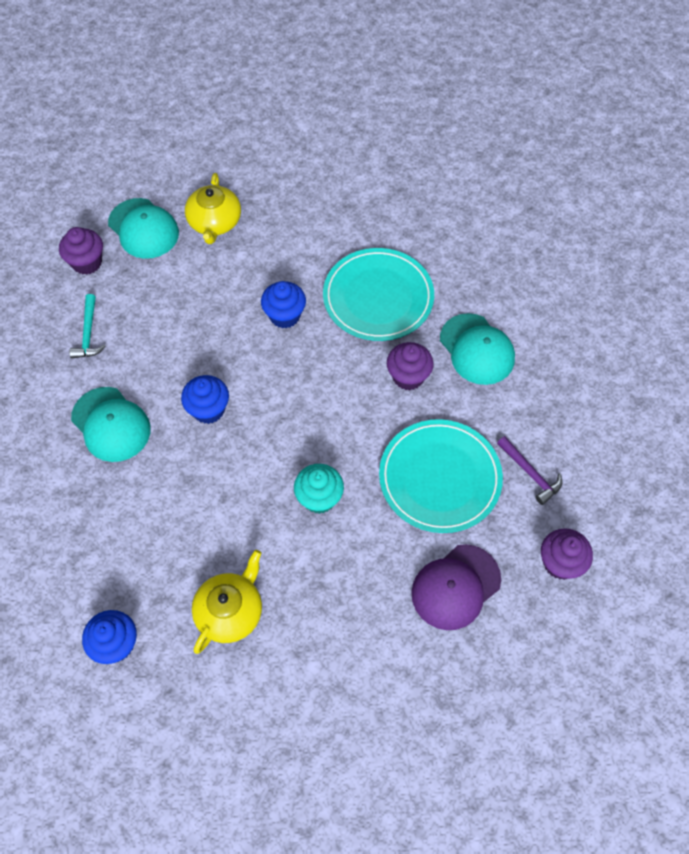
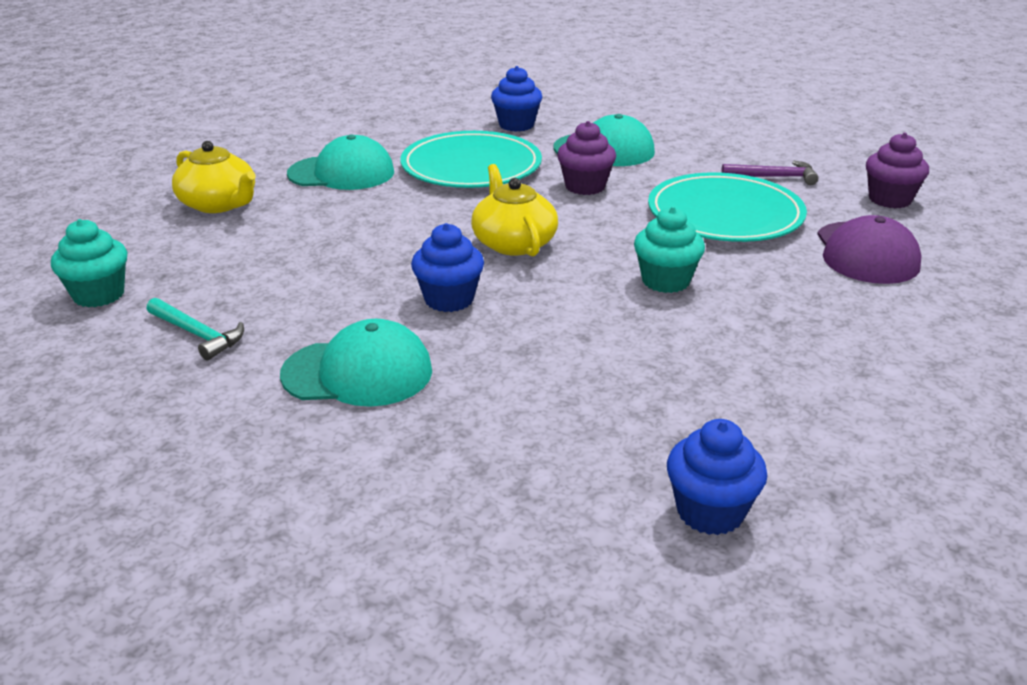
camera: 50 degrees left, 30 degrees down
(87, 262) = (99, 295): purple cupcake -> turquoise cupcake
(143, 229) = (136, 243): turquoise cap -> turquoise cap (342, 173)
(230, 611) = (755, 395): yellow teapot -> yellow teapot (513, 243)
(284, 315) = (407, 214): blue cupcake -> blue cupcake (516, 125)

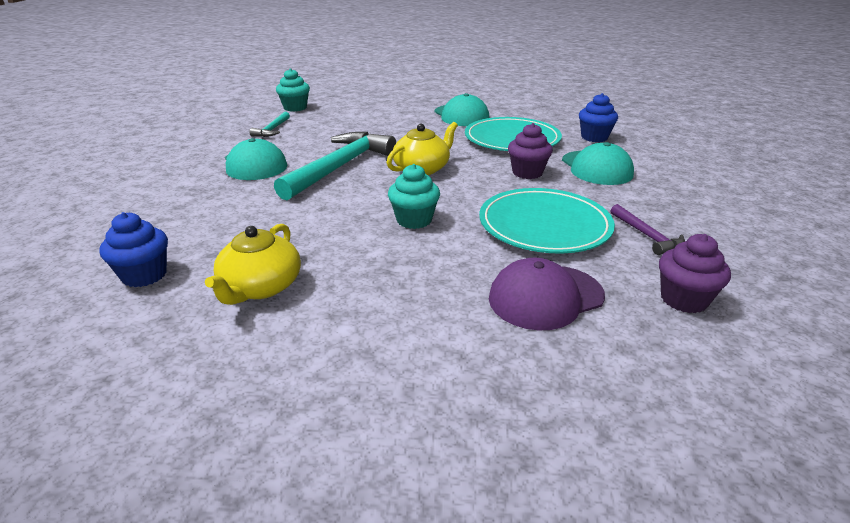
camera: 65 degrees right, 0 degrees up
(219, 204) = (397, 104): yellow teapot -> yellow teapot (260, 287)
(449, 299) = (340, 167): blue cupcake -> turquoise hammer

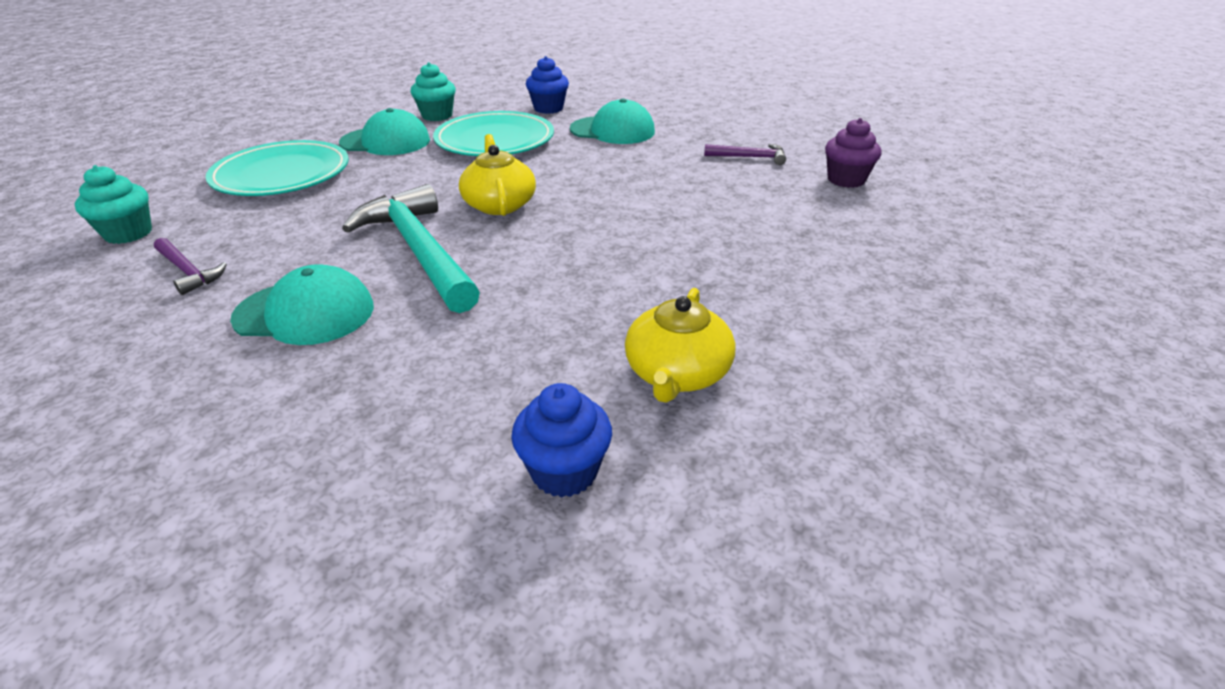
camera: 60 degrees left, 5 degrees up
(260, 287) = (677, 373): yellow teapot -> yellow teapot turned 60 degrees clockwise
(272, 130) = (188, 272): turquoise hammer -> purple hammer
(414, 220) = (617, 243): turquoise cupcake -> turquoise cupcake (437, 116)
(527, 173) = (583, 159): purple cupcake -> none
(544, 225) = (694, 187): turquoise plate -> turquoise plate (282, 174)
(545, 297) = (808, 226): purple cap -> none

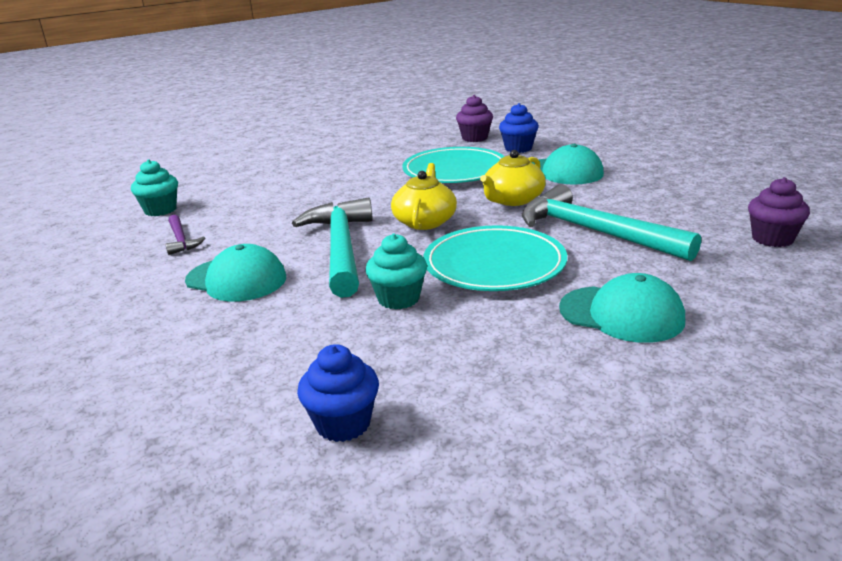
camera: 25 degrees right, 10 degrees down
(282, 174) = (279, 181): turquoise plate -> turquoise plate (494, 264)
(386, 141) = (368, 164): turquoise cap -> turquoise cap (621, 314)
(437, 116) = (421, 147): turquoise cupcake -> turquoise cupcake (398, 299)
(493, 100) = (474, 138): none -> purple cupcake
(677, 373) = (481, 373): yellow teapot -> yellow teapot (512, 200)
(685, 193) = (594, 232): none -> turquoise hammer
(750, 157) = (682, 208): purple hammer -> none

